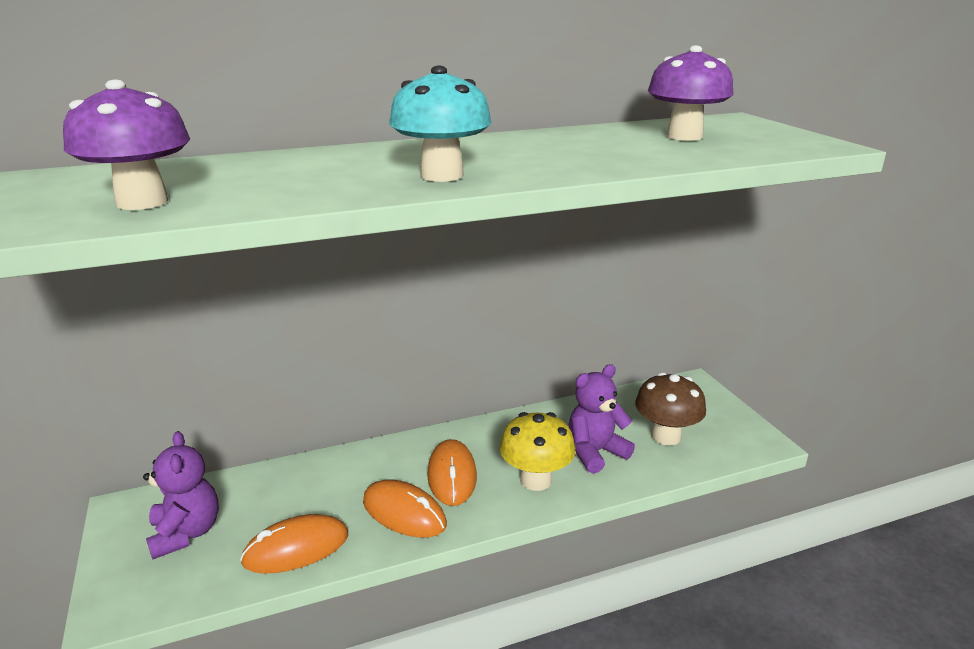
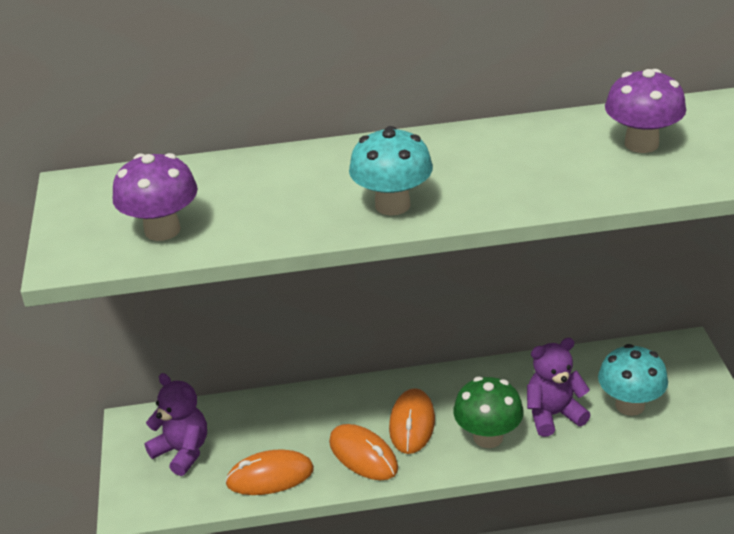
camera: 15 degrees right, 10 degrees up
(186, 533) = (182, 451): purple teddy bear -> purple teddy bear turned 45 degrees counterclockwise
(536, 480) = (488, 437): yellow mushroom -> green mushroom
(666, 436) = (630, 405): brown mushroom -> turquoise mushroom

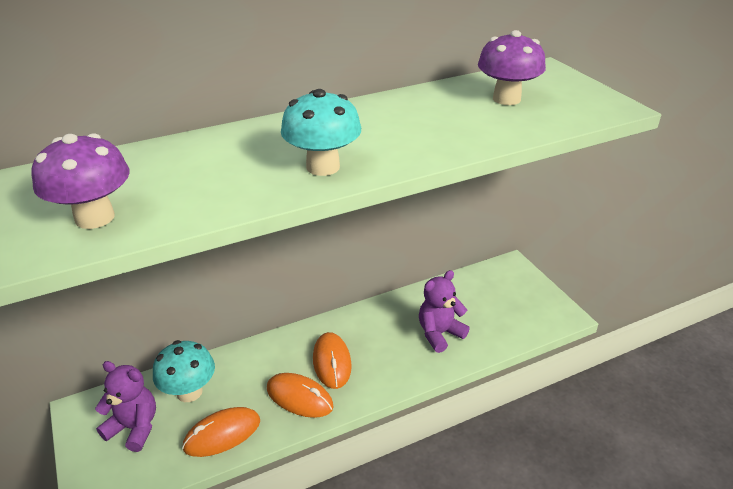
camera: 20 degrees left, 0 degrees up
(488, 437) = (396, 361): green mushroom -> none
(630, 405) = (492, 315): turquoise mushroom -> turquoise mushroom (189, 392)

